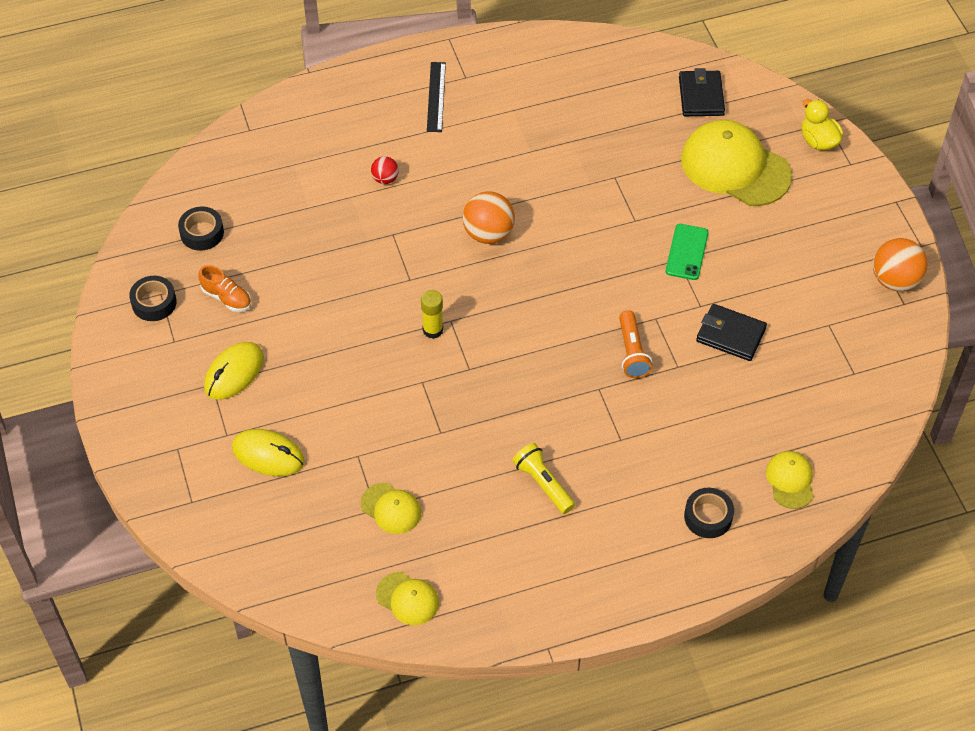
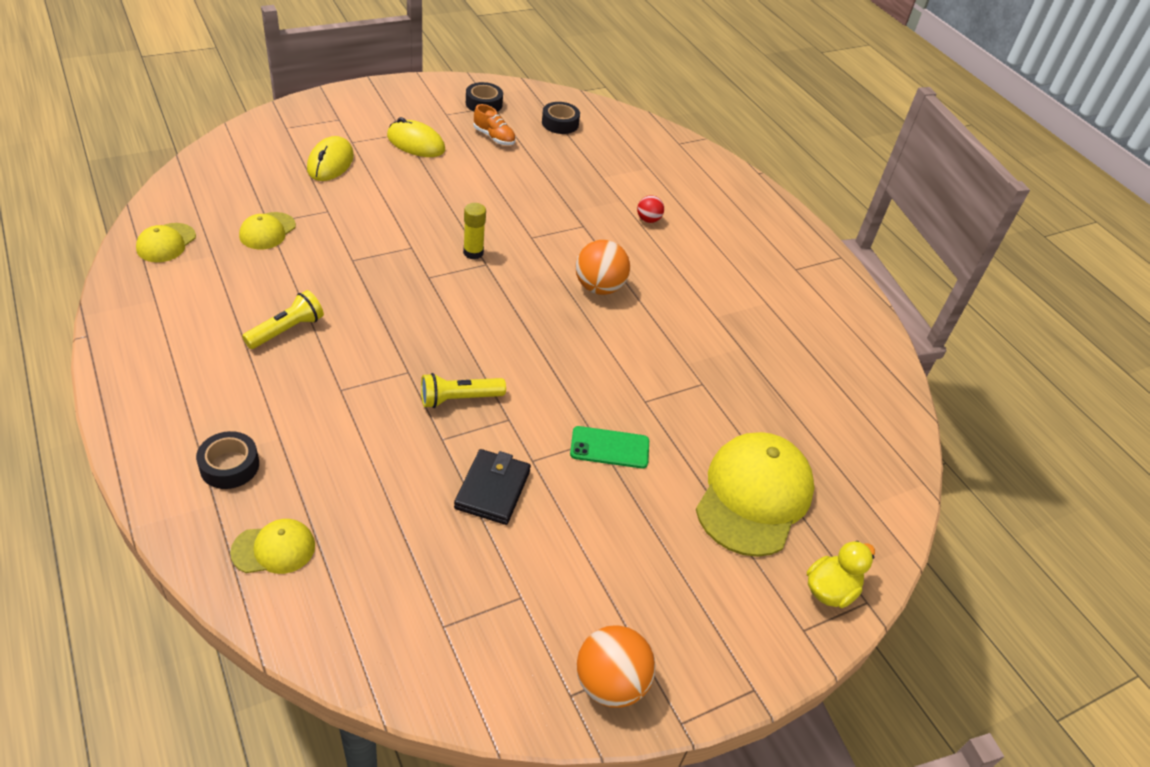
camera: 75 degrees right, 10 degrees down
(227, 298) = (494, 137): orange shoe -> orange shoe turned 75 degrees counterclockwise
(436, 97) = (762, 250): black ruler -> none
(632, 352) = (459, 398): orange flashlight -> yellow flashlight
(701, 96) = (853, 462): black wallet -> none

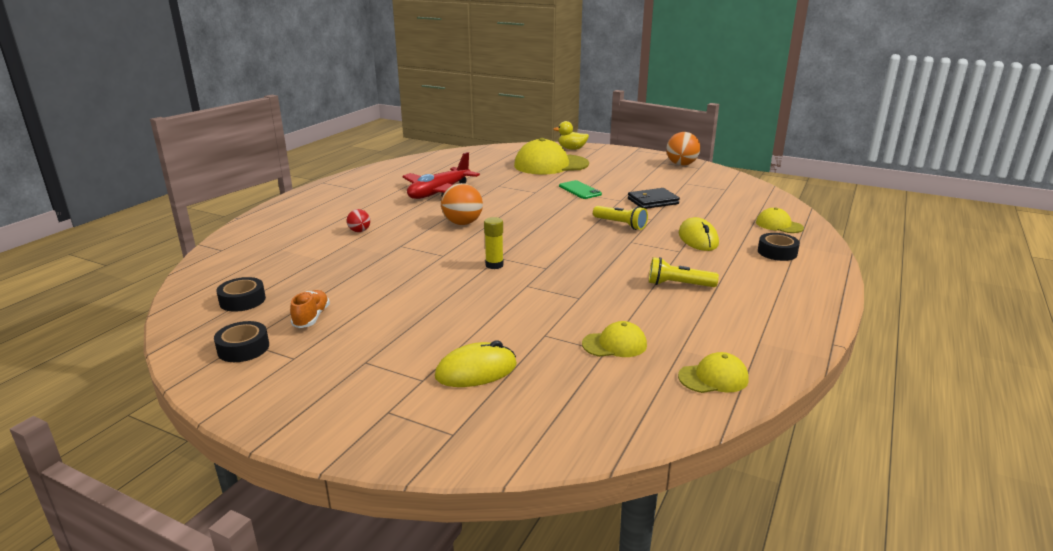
camera: 120 degrees left, 20 degrees down
(416, 143) = (376, 347): yellow mouse -> yellow mouse (698, 239)
(720, 321) = (439, 192): none -> red plane

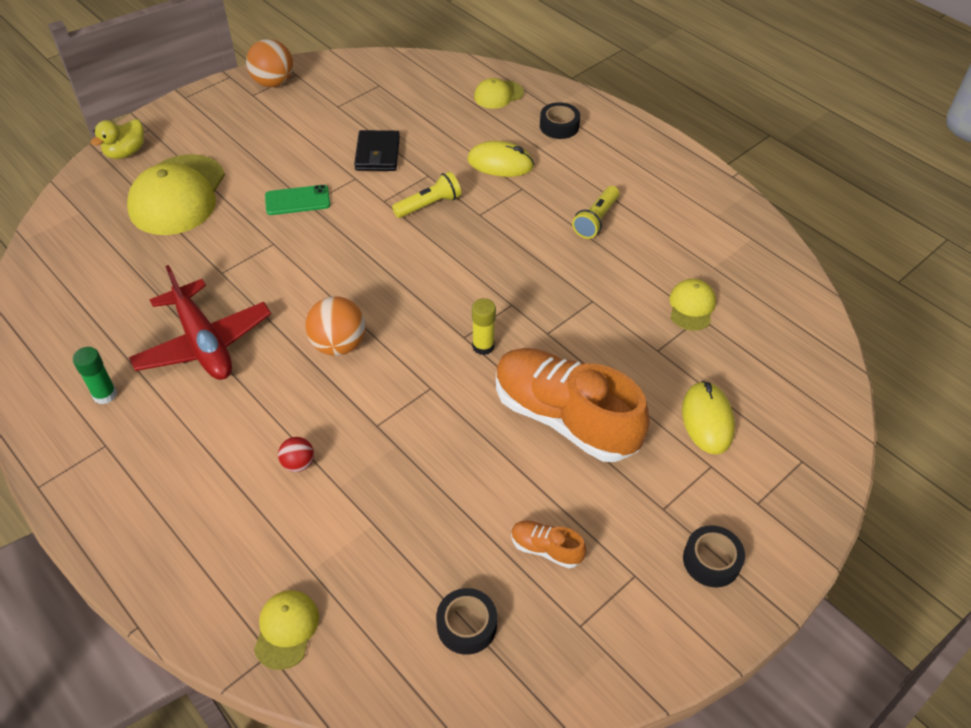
camera: 70 degrees left, 25 degrees up
(243, 348) = (597, 626): black tape -> black tape (711, 560)
(388, 181) = (105, 395): none -> green glue stick
(441, 305) = (564, 418): none -> orange shoe
(713, 378) = (762, 266): yellow cap -> yellow cap (286, 629)

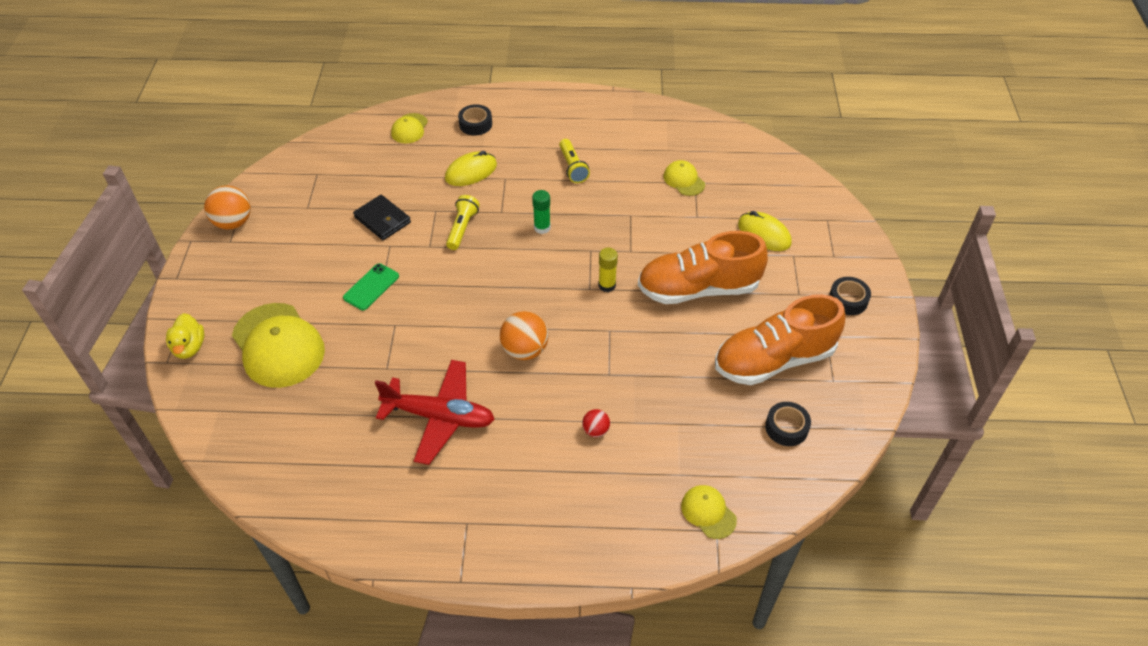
camera: 45 degrees left, 0 degrees up
(105, 395) = (421, 498): green glue stick -> green glue stick (542, 228)
(546, 549) = (774, 360): orange shoe -> orange shoe, size x2.39

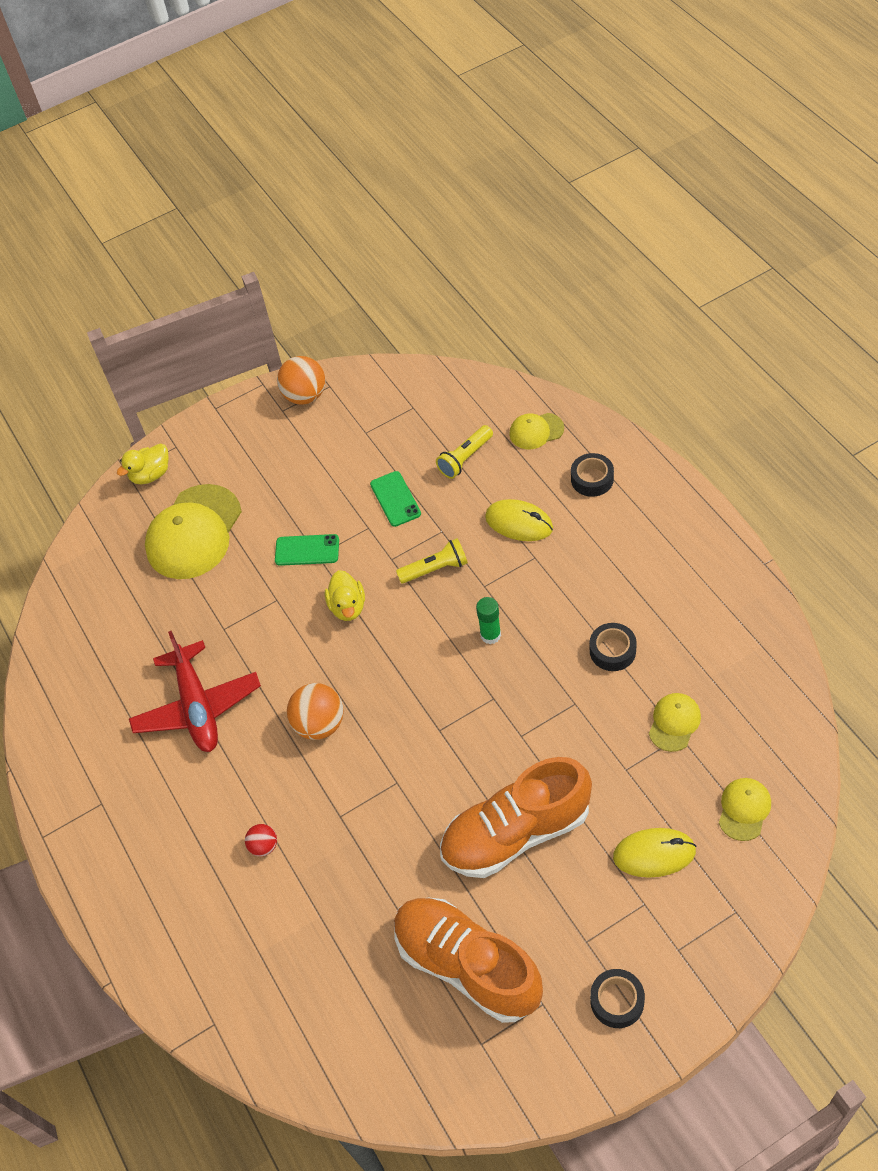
camera: 65 degrees right, 5 degrees up
(382, 220) = (395, 499): black wallet -> green phone
(444, 288) = (348, 607): none -> yellow duck
(572, 167) = (602, 605): yellow flashlight -> yellow flashlight (465, 458)
(607, 285) = (455, 743): yellow glue stick -> none
(698, 288) = (516, 833): orange shoe -> orange shoe turned 75 degrees counterclockwise
(708, 512) = (230, 1005): yellow cap -> yellow cap (744, 809)
(764, 234) = (654, 854): yellow mouse -> yellow mouse turned 75 degrees clockwise
(786, 427) = (382, 1026): black tape -> black tape (612, 651)

